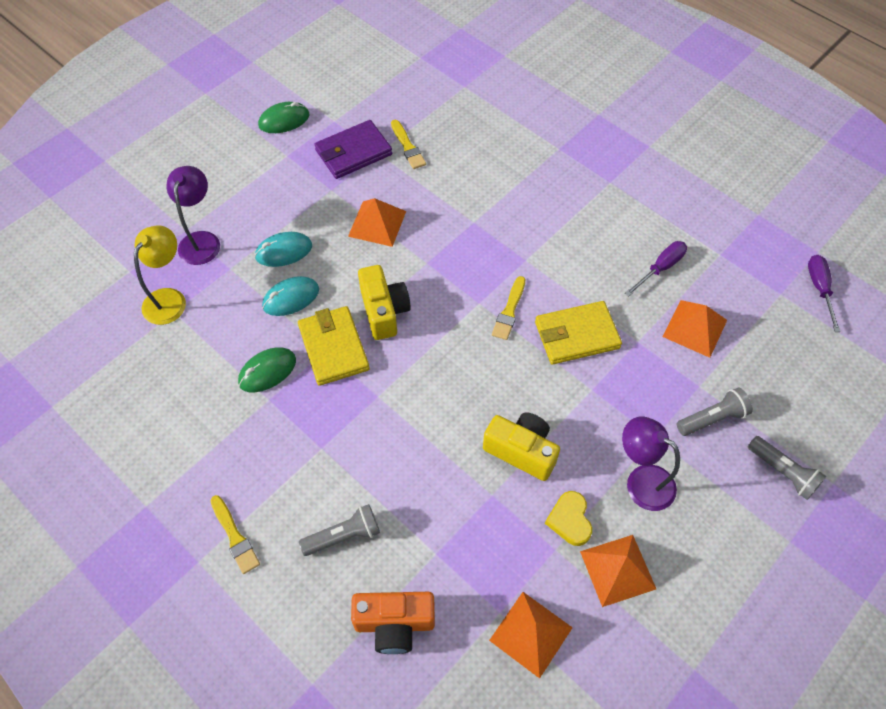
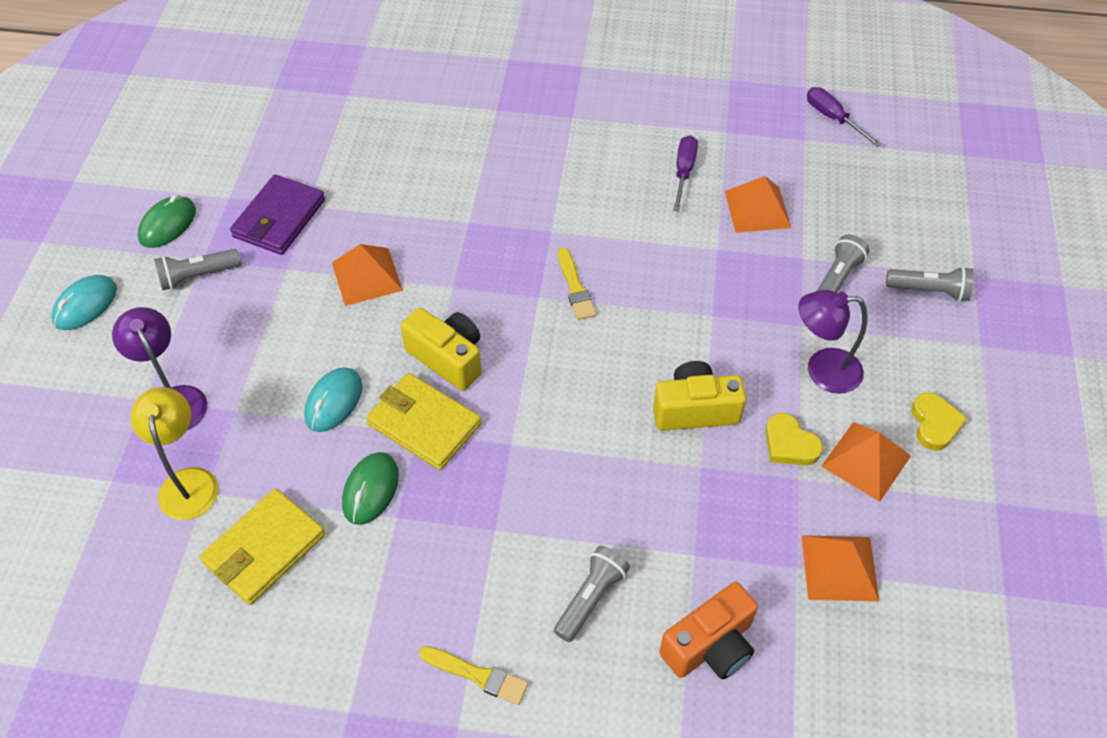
camera: 35 degrees left, 5 degrees down
(275, 165) = (197, 276): none -> grey flashlight
(284, 251) = (284, 359): turquoise mouse -> turquoise mouse (85, 305)
(408, 147) = (336, 183): yellow brush -> none
(576, 335) = (658, 274): yellow wallet -> yellow wallet (264, 549)
(696, 577) = (934, 424): none -> yellow heart

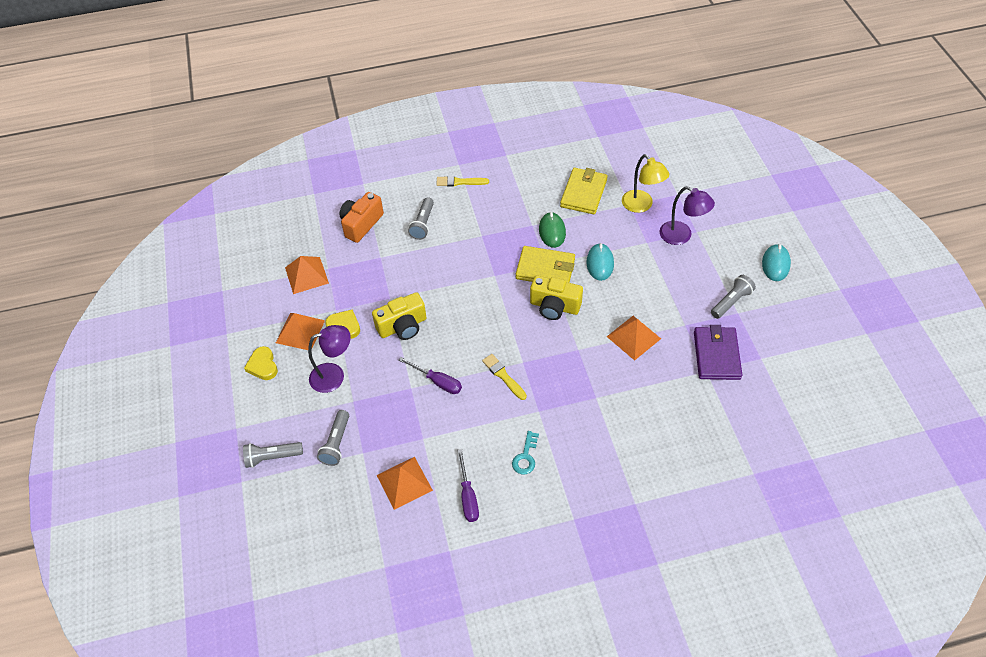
camera: 160 degrees right, 0 degrees up
(168, 224) = (779, 326): green mouse -> none
(595, 188) = (525, 457): none -> turquoise key
(833, 118) = (366, 601): purple screwdriver -> purple screwdriver (437, 381)

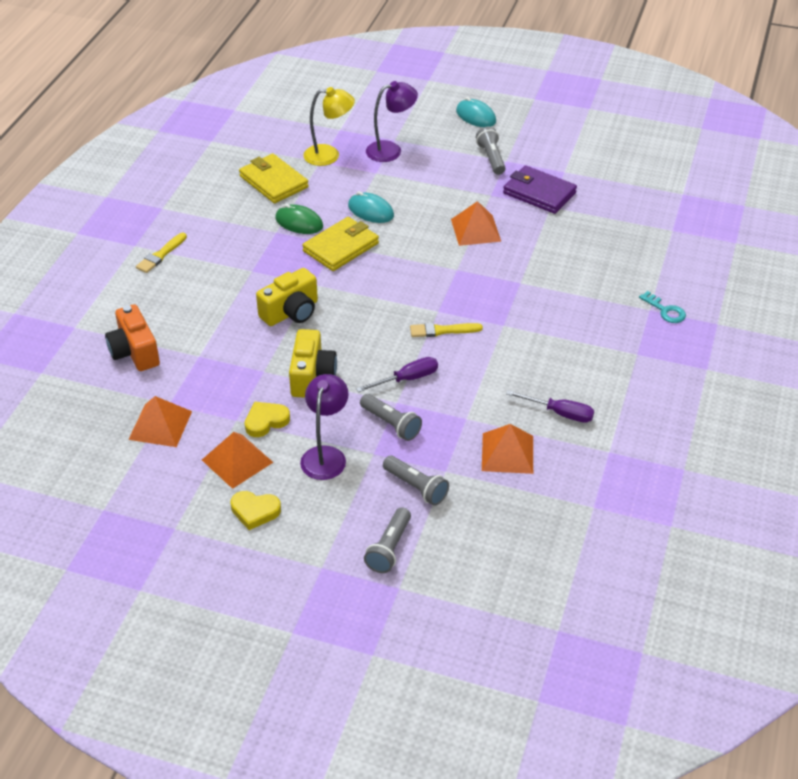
camera: 60 degrees left, 10 degrees down
(423, 224) = (188, 305): grey flashlight -> grey flashlight (391, 424)
(525, 457) = (547, 355): turquoise key -> turquoise key (665, 311)
(554, 306) = (392, 261): yellow camera -> yellow camera (291, 312)

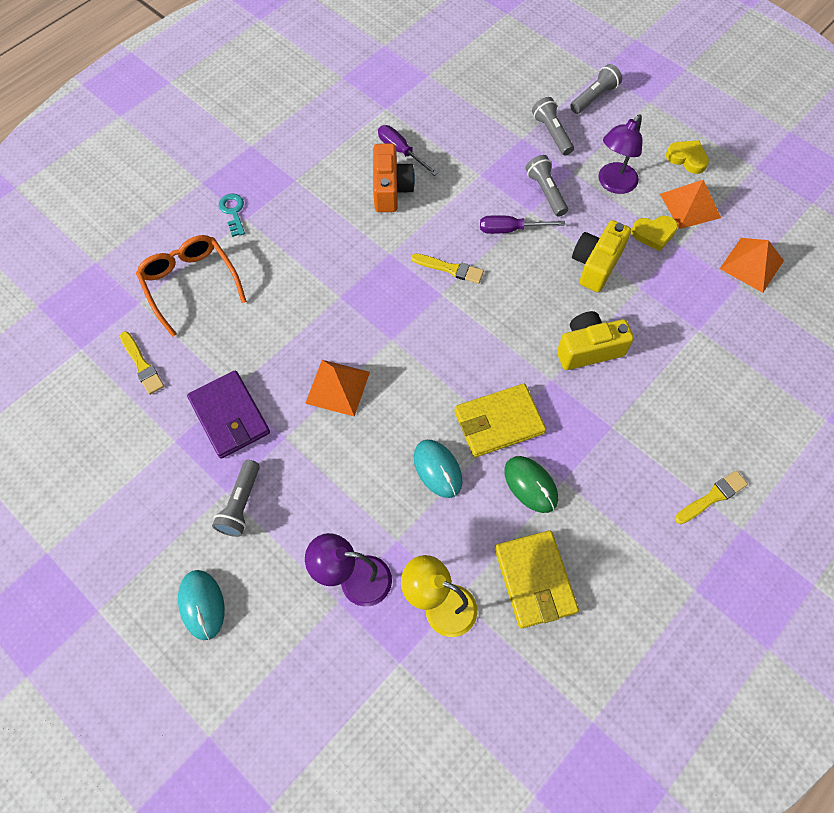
camera: 155 degrees left, 20 degrees up
(134, 352) = (764, 359): orange camera -> orange camera (391, 189)
(507, 453) = (465, 134): orange pyramid -> none
(629, 198) = (142, 365): none -> yellow brush
(646, 252) = (190, 284): none -> orange glasses

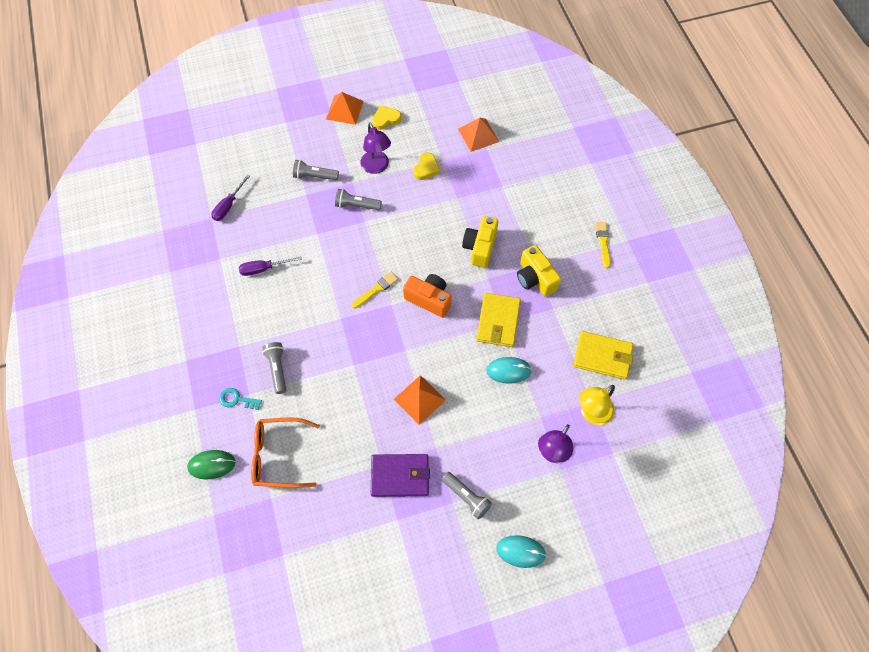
camera: 60 degrees left, 0 degrees up
(142, 365) = (324, 517): yellow brush -> none
(391, 189) = (290, 291): orange camera -> orange camera (429, 299)
(510, 229) = (370, 240): purple screwdriver -> purple screwdriver (229, 205)
(530, 485) = (546, 327): green mouse -> green mouse (212, 465)
(594, 97) = (304, 137): grey flashlight -> grey flashlight (277, 369)
(596, 264) = (426, 210): yellow camera -> yellow camera (535, 278)
(690, 205) = (419, 138): orange pyramid -> orange pyramid (344, 110)

